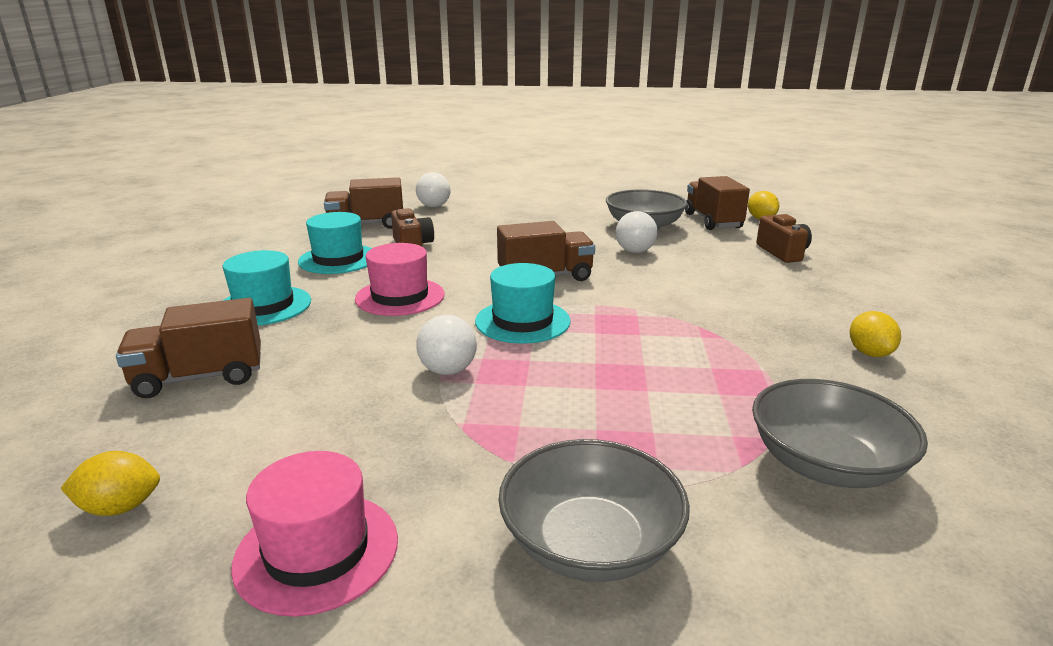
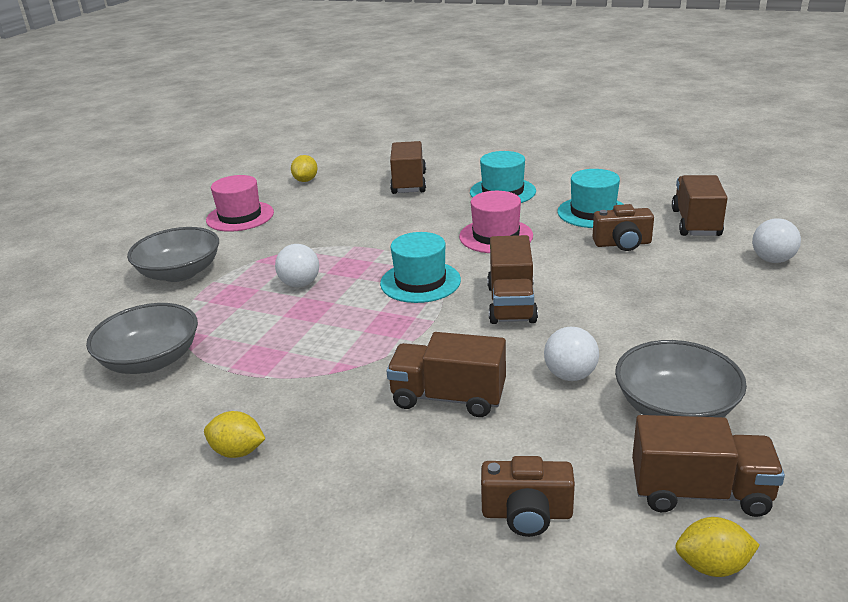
camera: 110 degrees right, 5 degrees up
(448, 370) = (364, 249): white ball -> white ball (300, 284)
(702, 284) = (448, 397): none -> brown truck

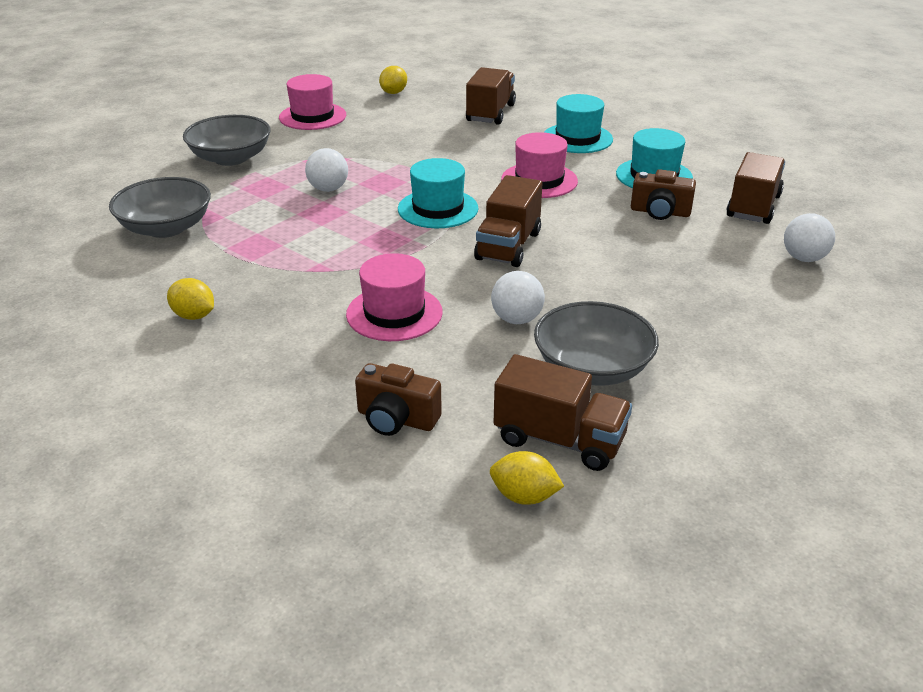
camera: 15 degrees right, 5 degrees up
(448, 397) = (394, 313): brown truck -> pink hat

